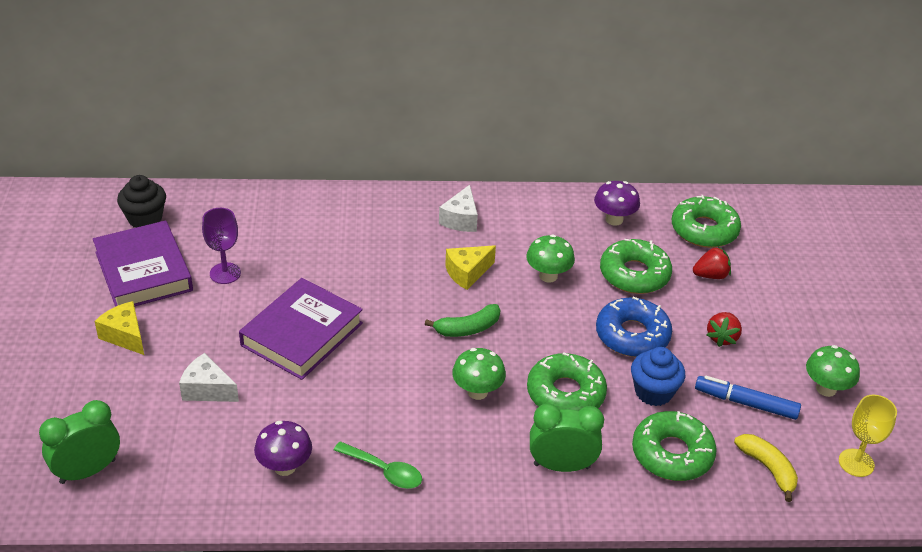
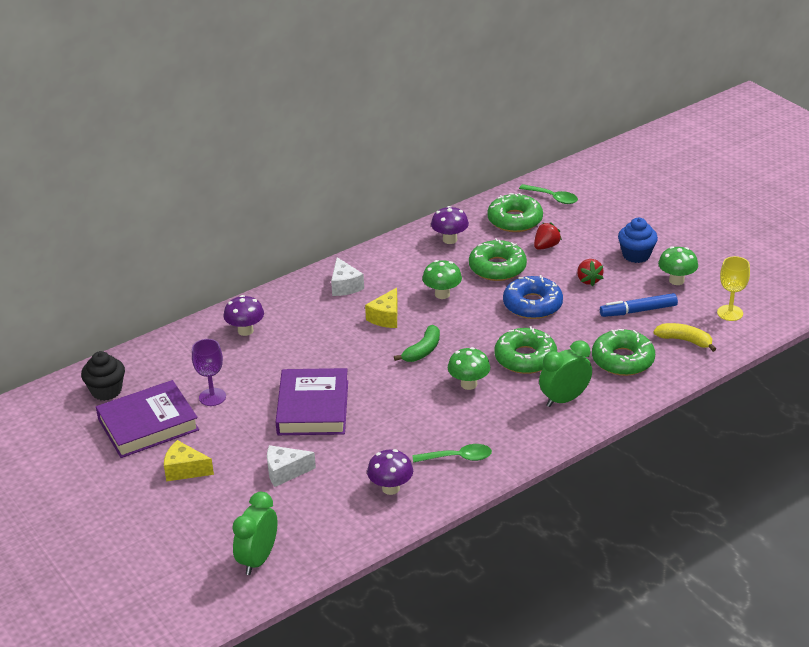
camera: 30 degrees left, 5 degrees down
(143, 271) = (148, 424): purple book -> purple book turned 60 degrees counterclockwise
(323, 220) = (245, 331): none -> purple mushroom
(653, 392) = (578, 331): blue cupcake -> blue cupcake (636, 255)
(770, 224) = (553, 198): none -> green spoon

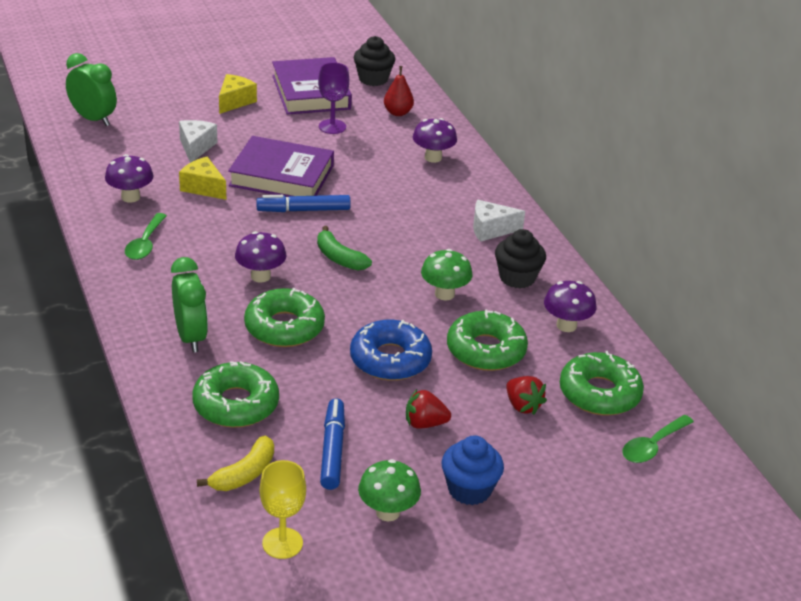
camera: 100 degrees right, 0 degrees up
(171, 363) = (398, 113): none -> red pear
(363, 383) = (303, 210): none -> blue marker
(386, 317) = (415, 246): yellow cheese -> yellow cheese (203, 188)
(403, 266) = (517, 278): none -> black cupcake
(469, 384) = (260, 276): green mushroom -> purple mushroom

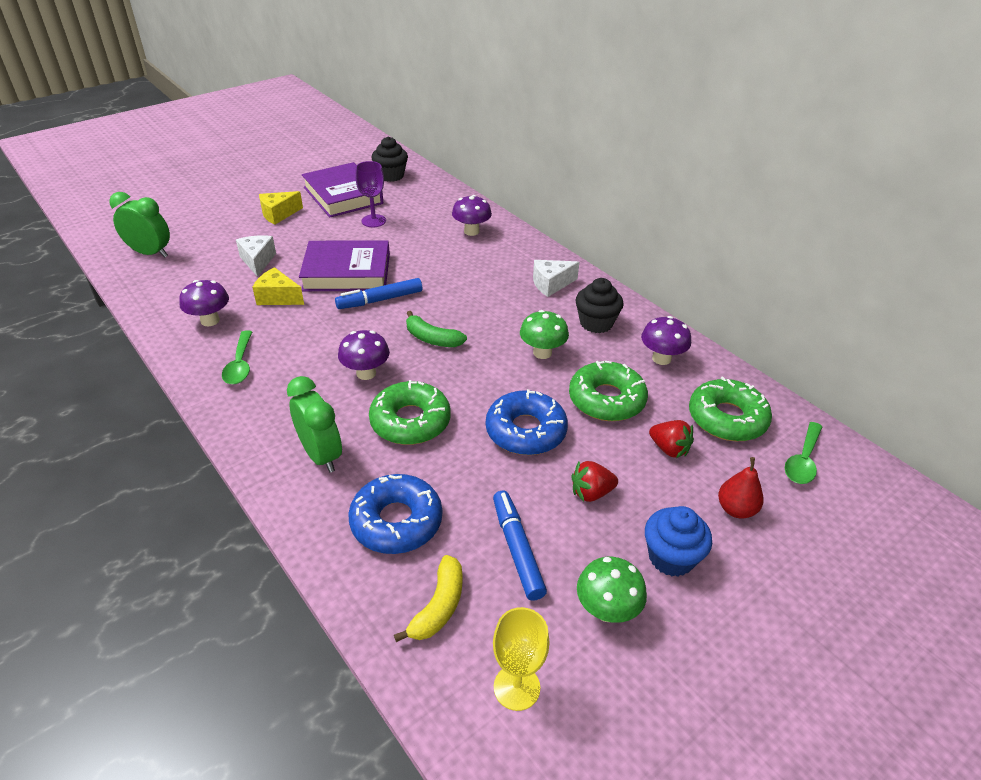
camera: 15 degrees left, 5 degrees up
(235, 101) = (278, 214): yellow cheese -> yellow cheese turned 135 degrees counterclockwise
(236, 404) = (396, 521): green donut -> blue donut
(398, 113) = (424, 199): red pear -> red pear (736, 509)

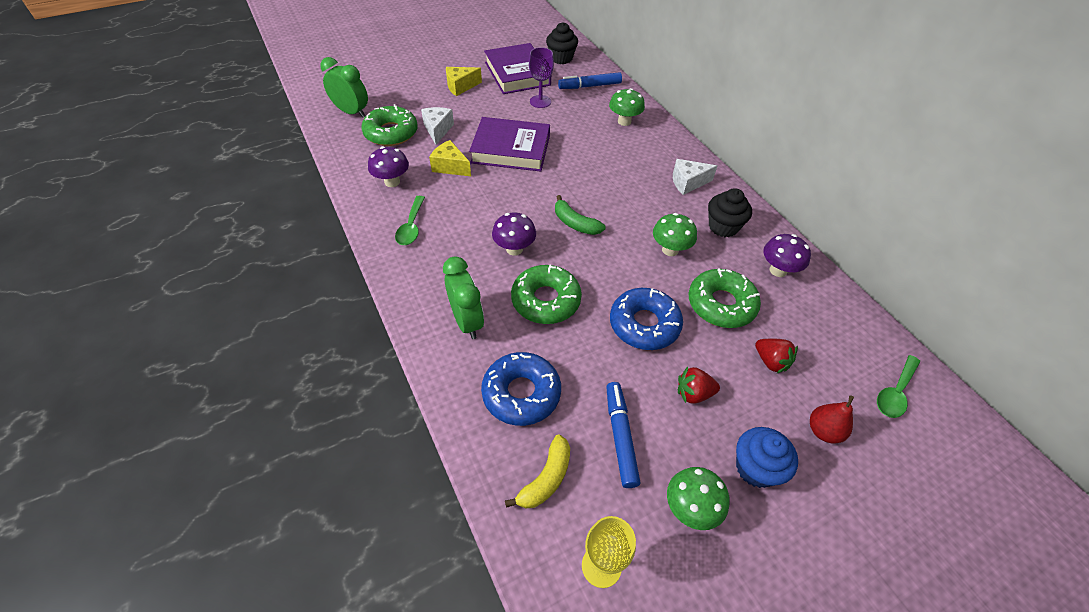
camera: 10 degrees right, 10 degrees up
(380, 300) = (535, 180): blue marker -> blue marker (589, 86)
(471, 231) = (624, 121): purple mushroom -> green mushroom
(727, 418) = (830, 339): green donut -> green donut (391, 133)

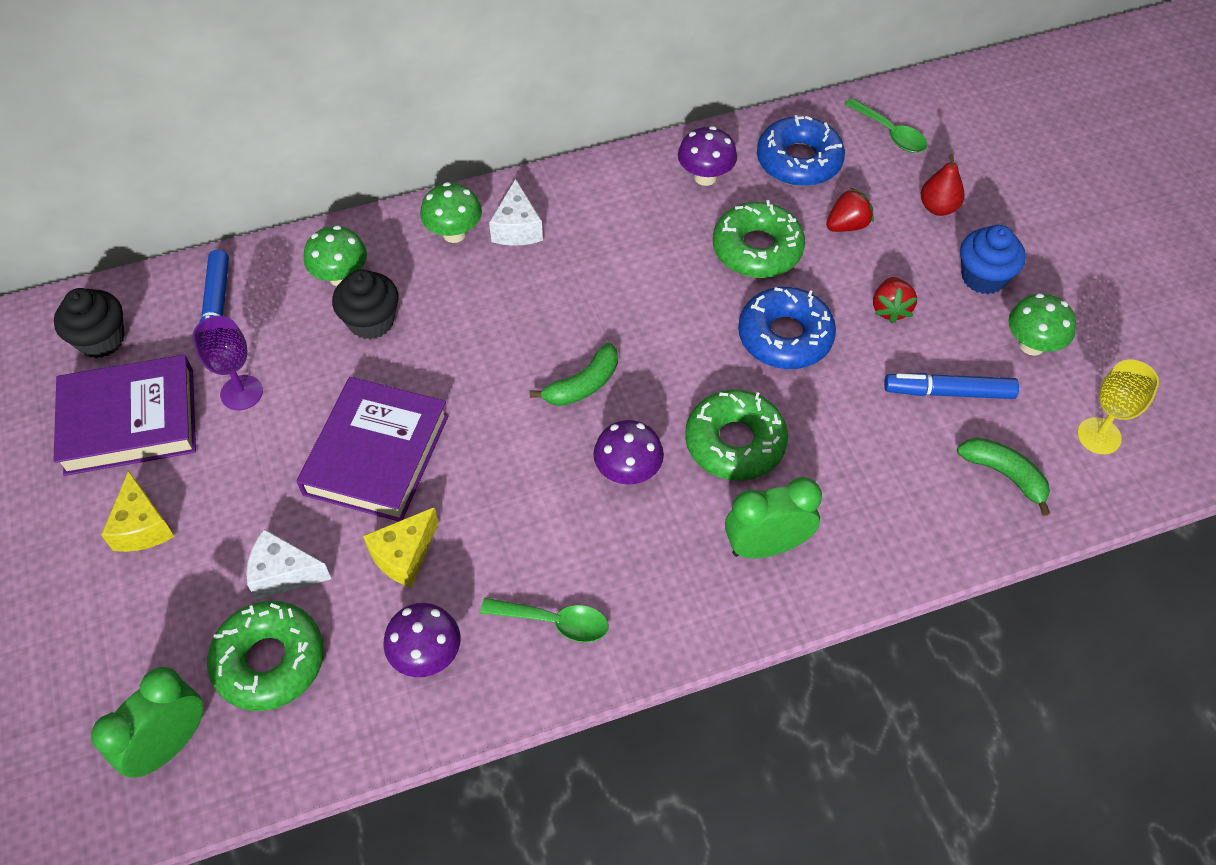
camera: 80 degrees left, 5 degrees up
(521, 393) = (889, 489): blue donut -> blue donut (799, 161)
(546, 478) = (1004, 475): yellow banana -> green banana
(670, 250) = (654, 280): green mushroom -> green mushroom (454, 234)
(723, 227) = (617, 211): black cupcake -> black cupcake (371, 321)

